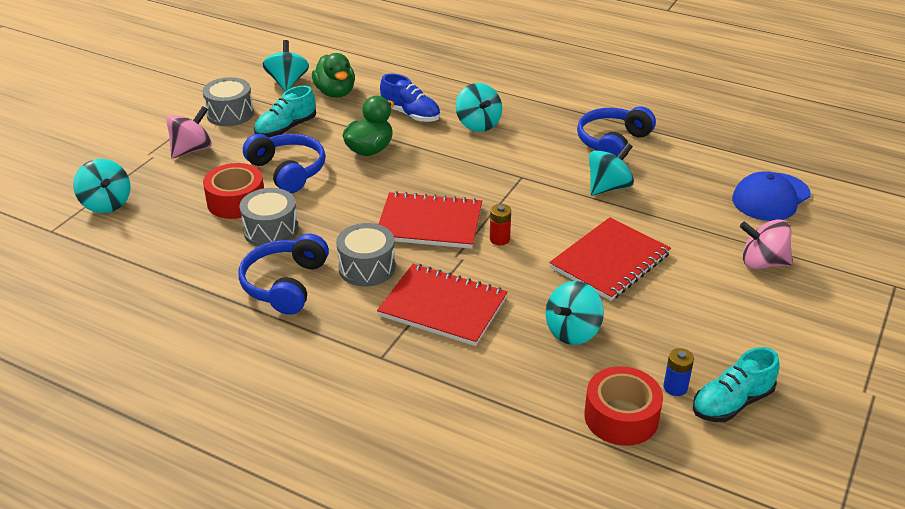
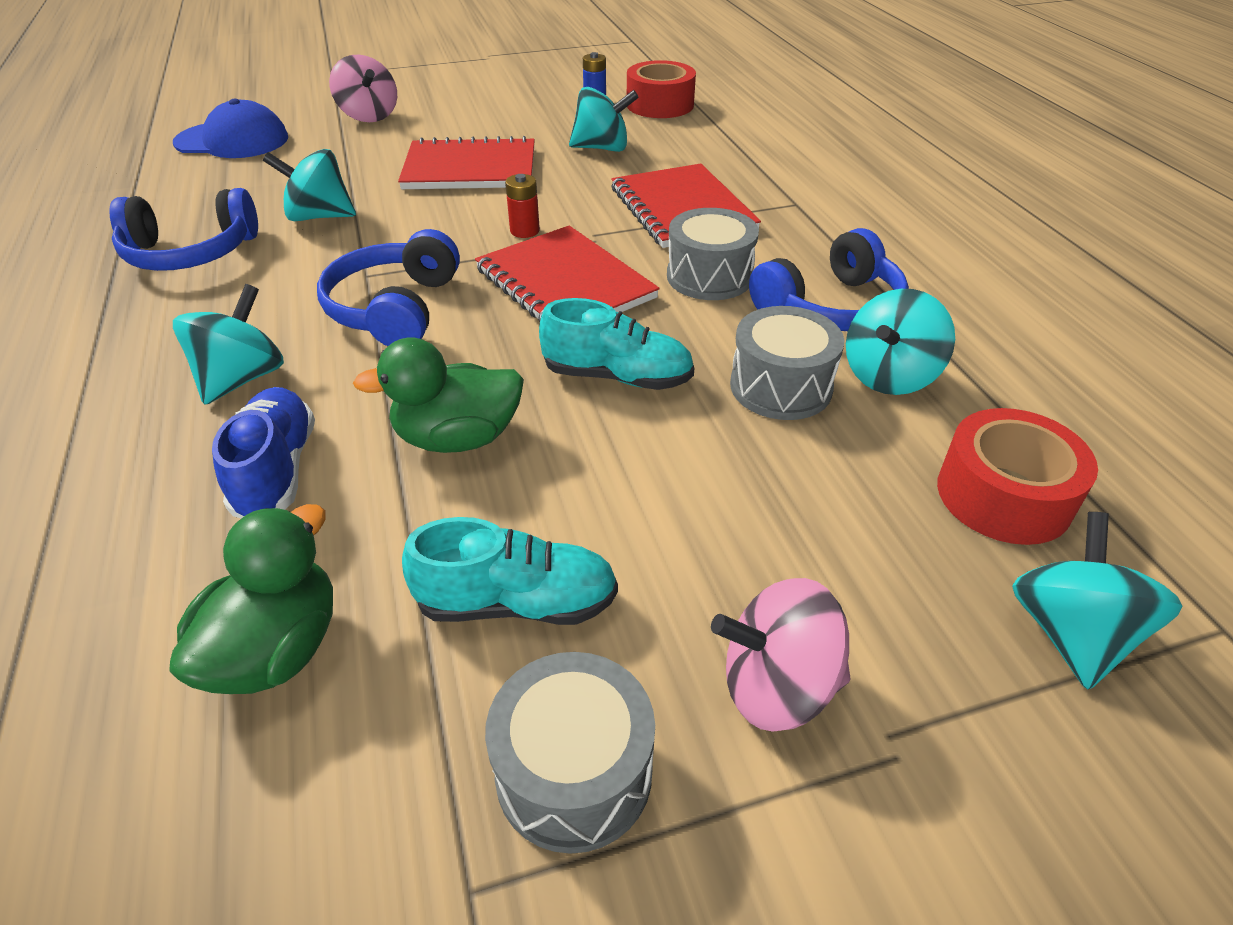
camera: 135 degrees left, 5 degrees up
(236, 201) = (790, 472): red tape -> red tape (1003, 495)
(287, 82) = (297, 805): turquoise spinning top -> turquoise spinning top (889, 376)
(288, 171) = (639, 482): blue headphones -> blue headphones (395, 309)
(732, 403) = (576, 83): turquoise shoe -> turquoise shoe (617, 377)

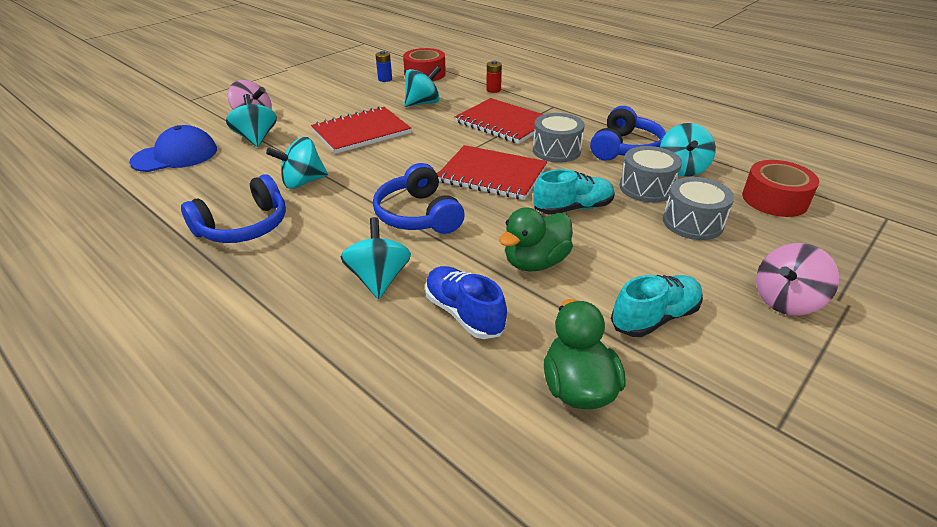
camera: 30 degrees left, 5 degrees down
(524, 231) = (436, 155): red battery -> red battery (493, 90)
(574, 772) = (758, 367): grey drum -> grey drum (692, 222)
(1070, 633) = (849, 239): turquoise spinning top -> turquoise spinning top (256, 138)

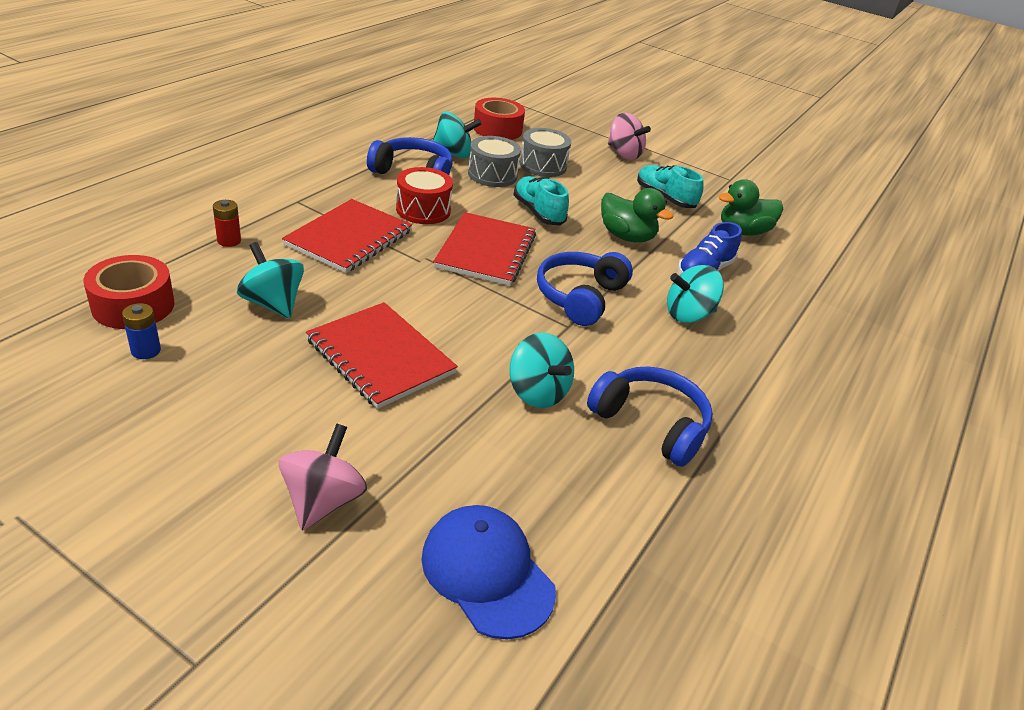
camera: 105 degrees left, 0 degrees up
(256, 138) = (409, 475): turquoise spinning top -> none
(418, 215) = (580, 297): blue headphones -> blue headphones turned 150 degrees clockwise
(556, 150) = (423, 210): grey drum -> red drum

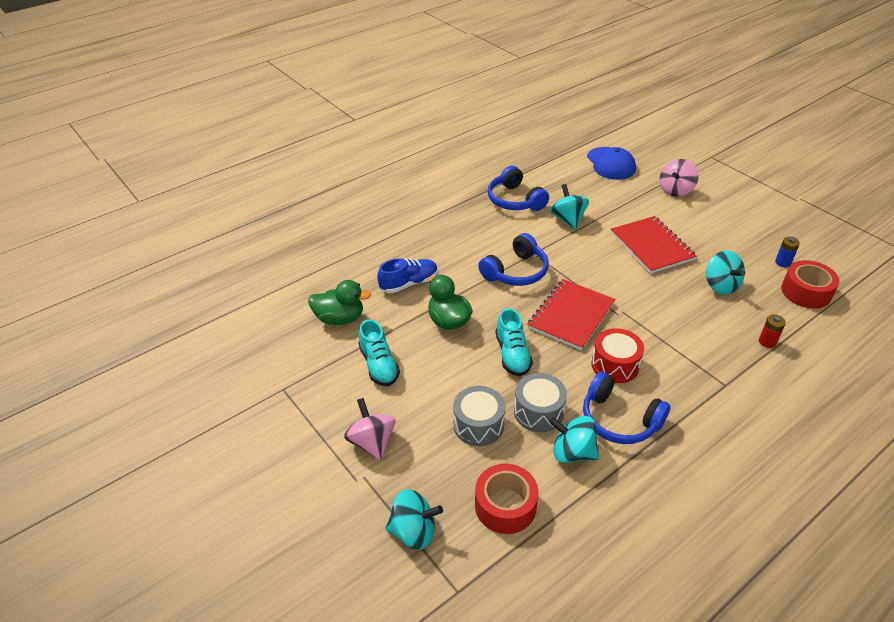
camera: 155 degrees left, 5 degrees up
(349, 238) = (677, 337): red notebook -> none
(688, 315) = (449, 252): turquoise spinning top -> turquoise spinning top (413, 531)

